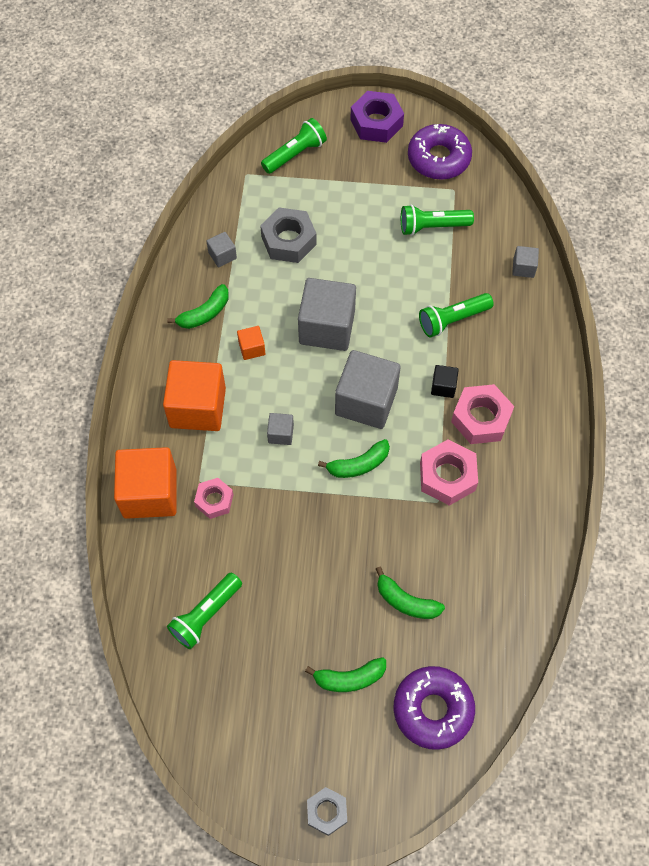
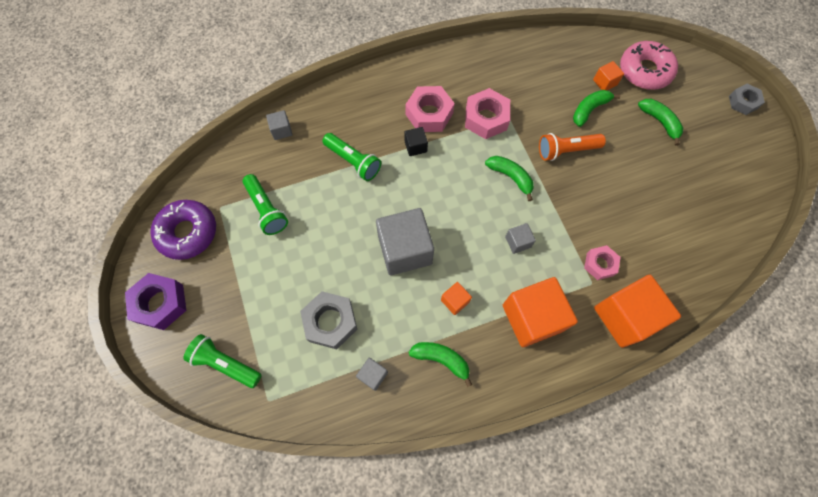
camera: 115 degrees left, 5 degrees up
(206, 615) = (684, 227): green flashlight -> none
(363, 542) = (566, 150): none -> orange flashlight
(366, 401) = (456, 193): grey cube -> none
(406, 601) = (589, 110): green banana -> green banana turned 135 degrees counterclockwise
(433, 709) = (644, 71): purple donut -> pink donut
(437, 645) = (605, 82): none -> orange cube

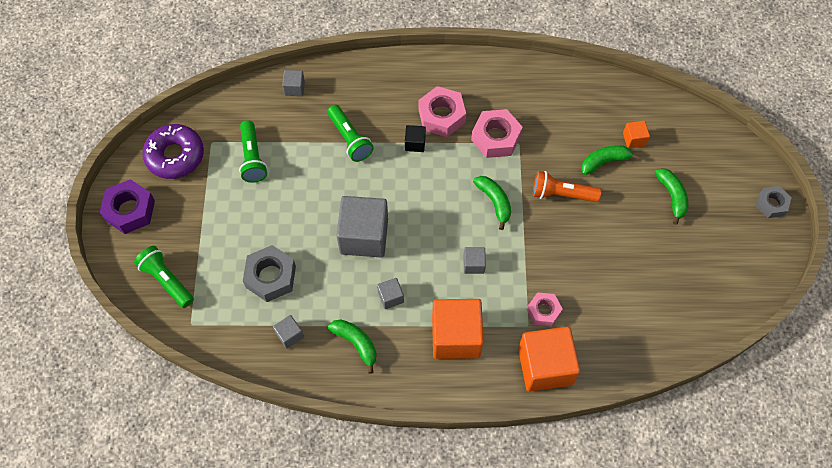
camera: 20 degrees right, 5 degrees down
(455, 301) = (390, 297): orange cube -> grey cube
(644, 71) = (682, 140): pink donut -> none

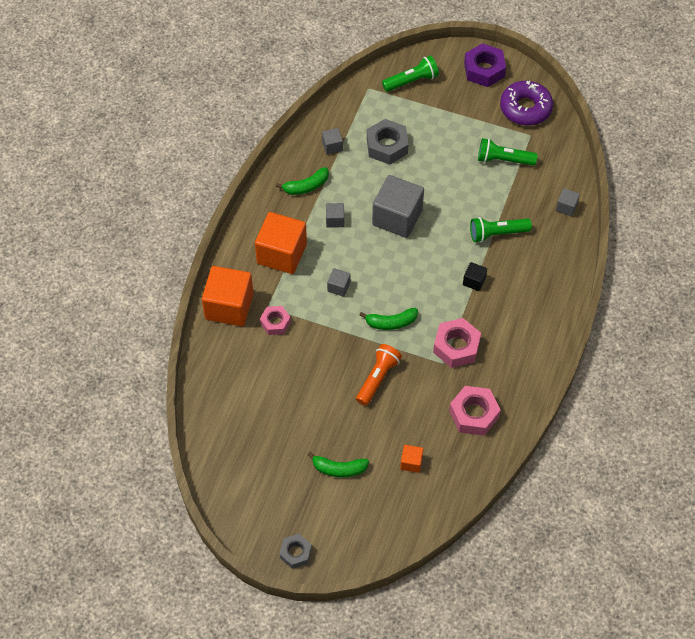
camera: 110 degrees right, 5 degrees down
(441, 116) = (496, 311): pink nut -> pink nut (474, 414)
(604, 161) = (397, 427): green banana -> none

